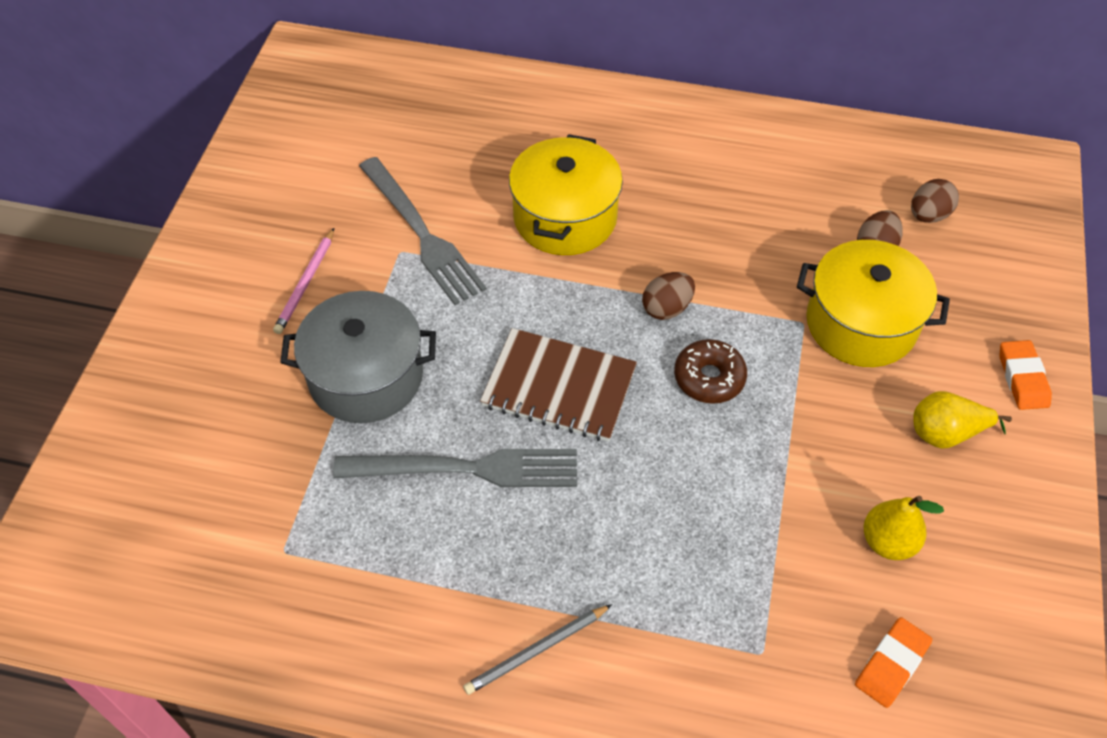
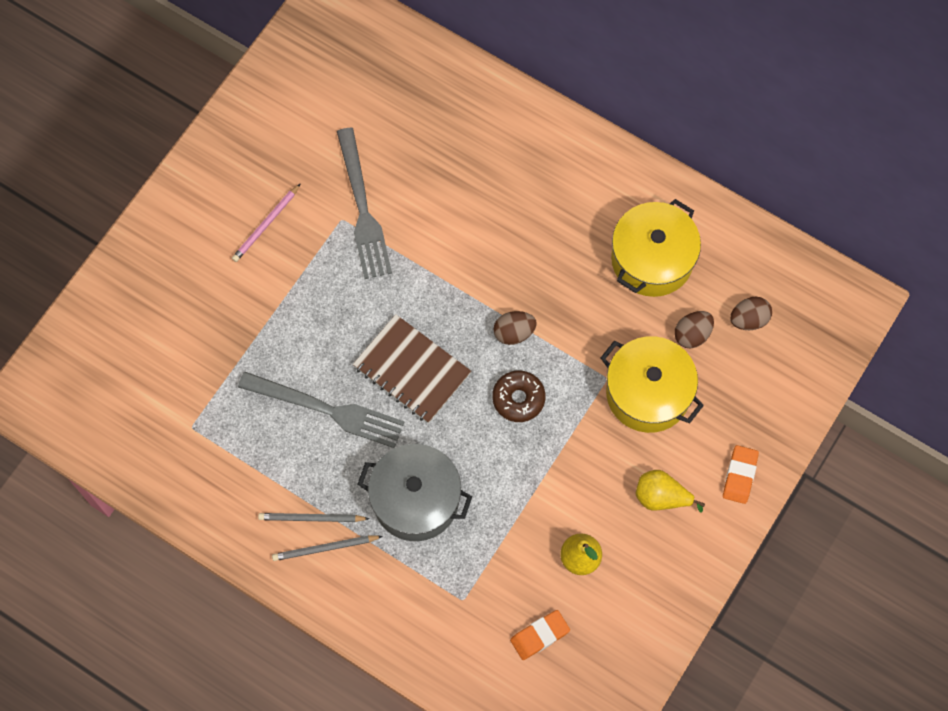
camera: 20 degrees right, 15 degrees up
(366, 376) = (284, 316): grey pot -> grey pot (416, 500)
(501, 616) = (312, 518): none -> grey pencil
(565, 217) = (473, 229): yellow pot -> yellow pot (652, 259)

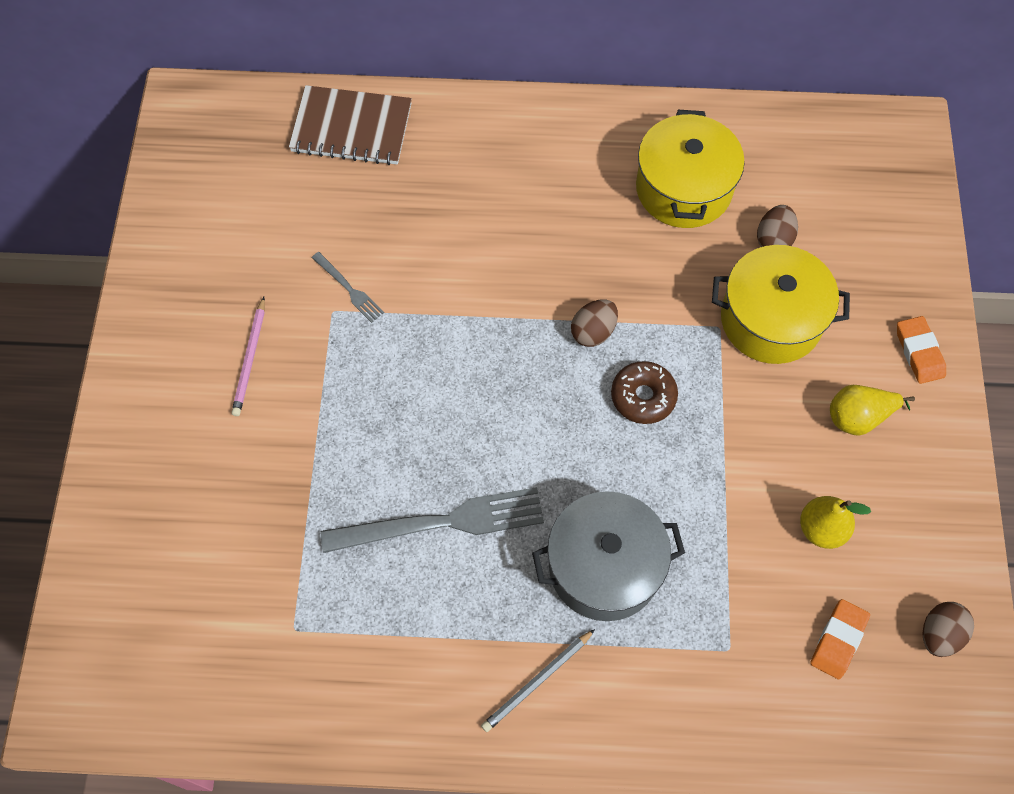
camera: 30 degrees left, 5 degrees down
(312, 518) = (500, 655): grey pencil -> none
(362, 208) = (349, 289): grey fork -> grey fork, size x0.48
(411, 370) = (509, 428): brown notebook -> brown notebook (351, 128)
(748, 319) = (817, 197): brown egg -> brown egg (939, 634)

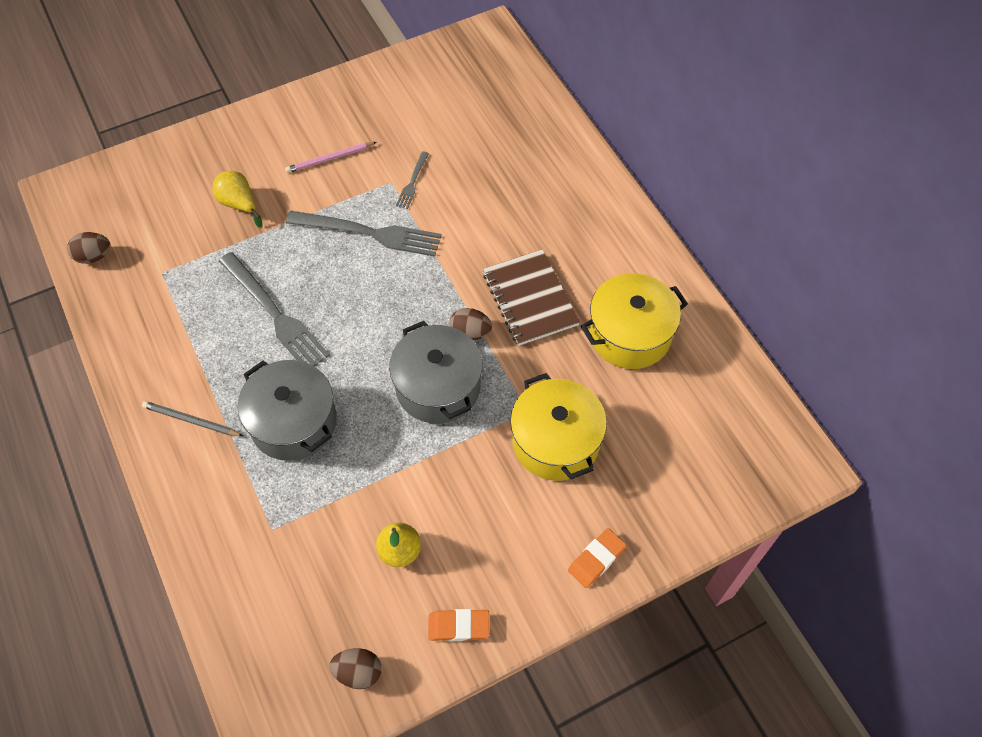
camera: 60 degrees right, 5 degrees down
(351, 128) = (534, 123): brown notebook -> brown notebook (530, 299)
(391, 368) = (369, 233): none -> grey fork
(643, 397) = (438, 387): brown donut -> grey pot
(773, 239) = (627, 413): brown egg -> brown egg (94, 256)
(838, 640) = (316, 600): orange eraser -> orange eraser (459, 626)
(858, 417) = (510, 538): yellow pear -> yellow pear (239, 204)

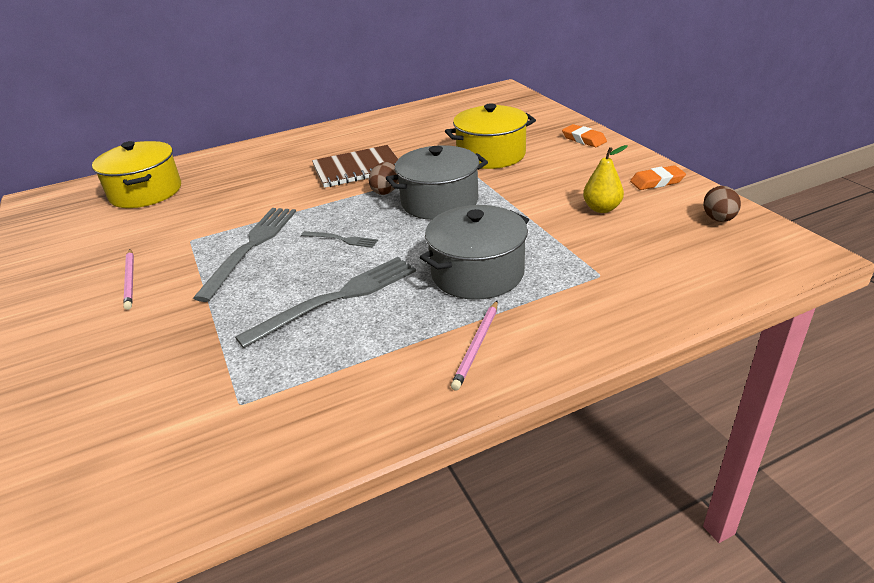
camera: 85 degrees left, 25 degrees down
(94, 256) = (173, 492): brown egg -> none
(191, 421) = (477, 346): grey pencil -> pink pencil
(239, 204) = (157, 343): yellow pear -> none
(412, 182) = (198, 228): grey fork -> grey fork (341, 239)
(459, 626) = (657, 181): orange eraser -> orange eraser turned 75 degrees clockwise
(630, 334) = (399, 134): yellow pot -> yellow pot (146, 192)

